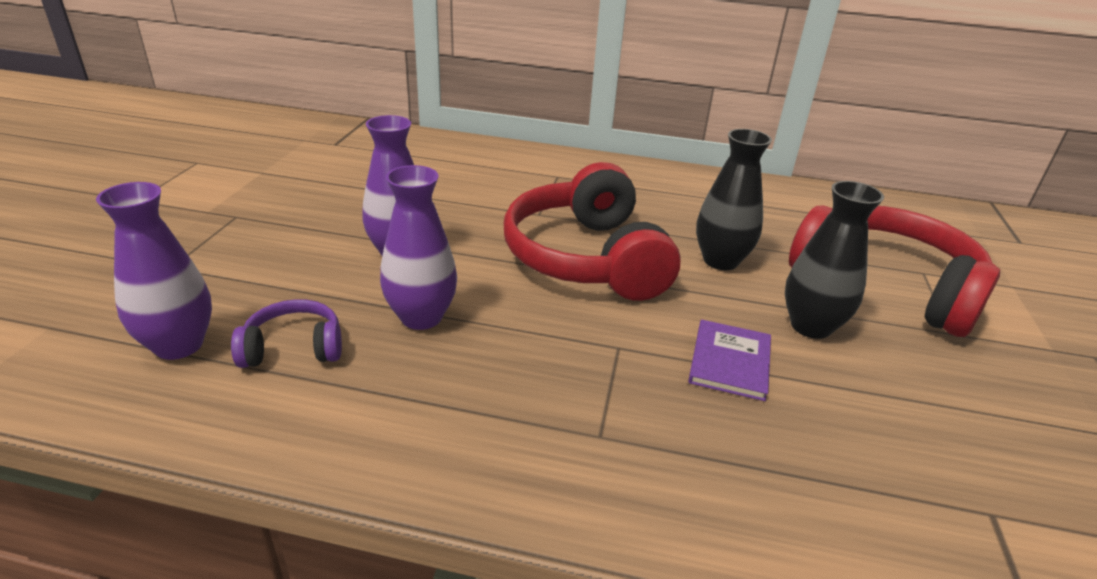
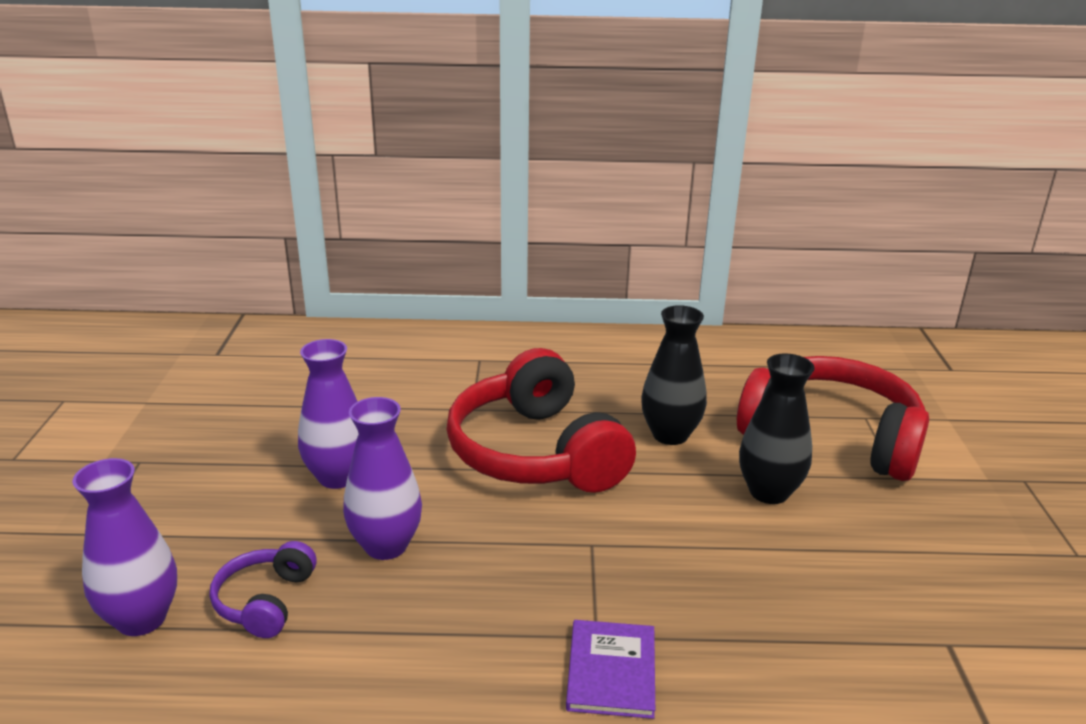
camera: 10 degrees left, 5 degrees down
(293, 348) = (265, 601): purple headphones -> purple headphones turned 60 degrees counterclockwise
(730, 362) = (700, 541): purple book -> purple book (611, 671)

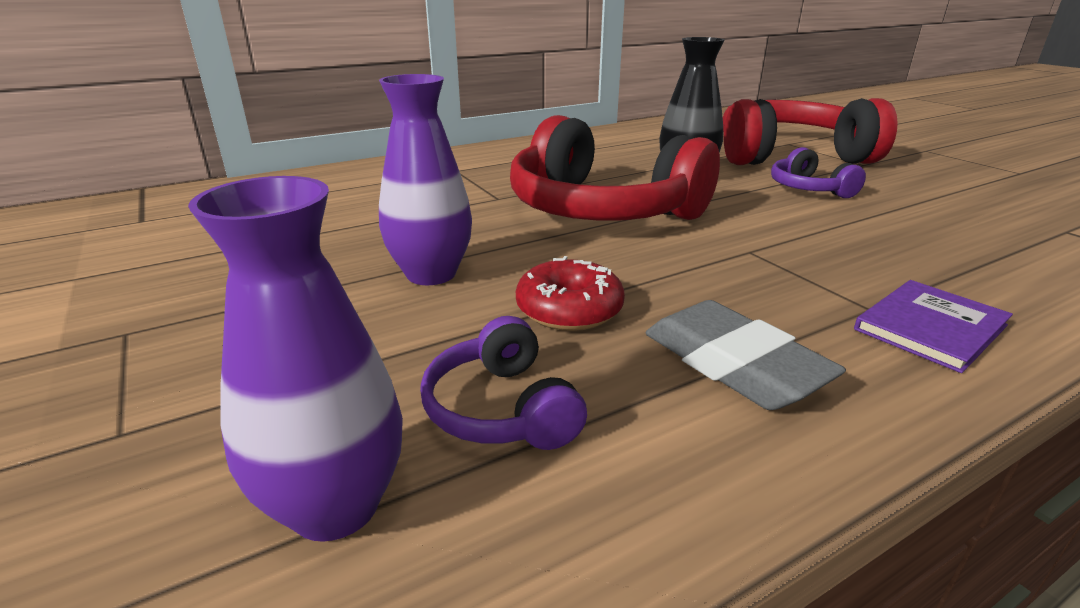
camera: 30 degrees left, 0 degrees up
(386, 545) = (569, 310): purple vase -> red donut
(429, 633) = (733, 364): none -> grey eraser
(611, 671) = (930, 327): purple book -> purple book turned 75 degrees clockwise
(769, 492) = (808, 189): black vase -> purple headphones

